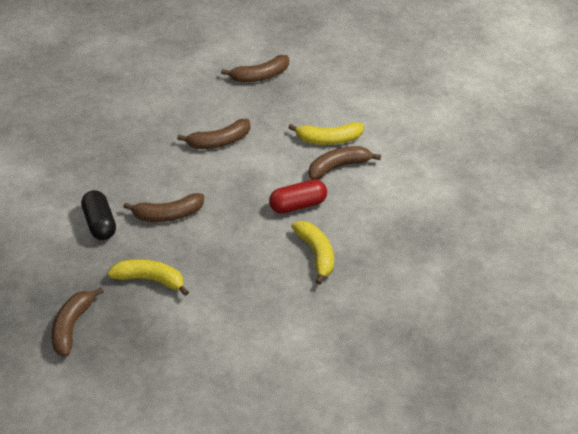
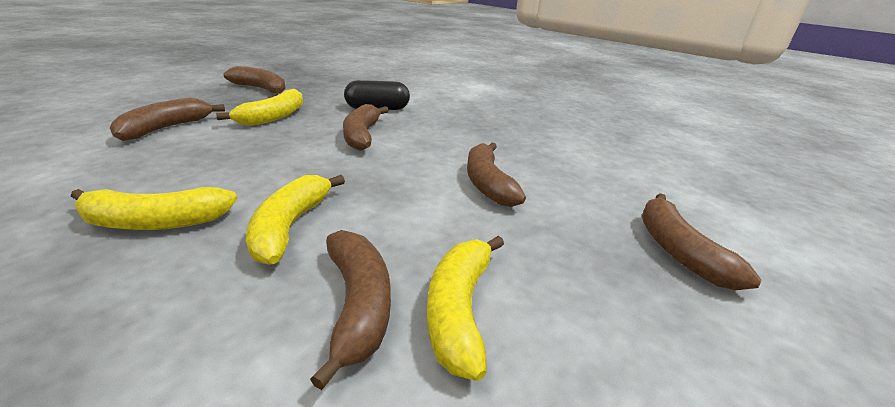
camera: 100 degrees right, 15 degrees down
(202, 328) = (166, 128): none -> brown banana
(298, 205) = (290, 226): red capsule -> yellow banana

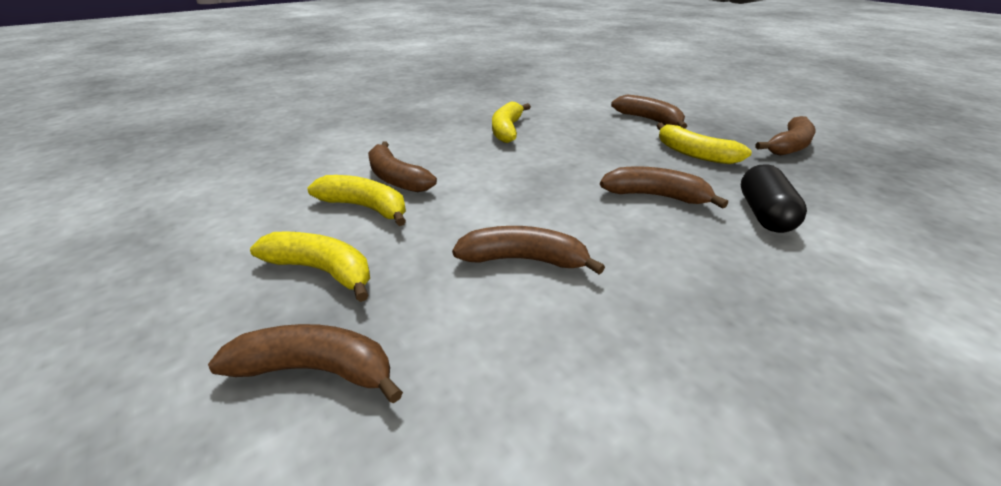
camera: 110 degrees right, 5 degrees up
(290, 226) = (485, 162): yellow banana -> yellow banana (322, 271)
(358, 305) = (396, 178): brown banana -> brown banana turned 45 degrees clockwise

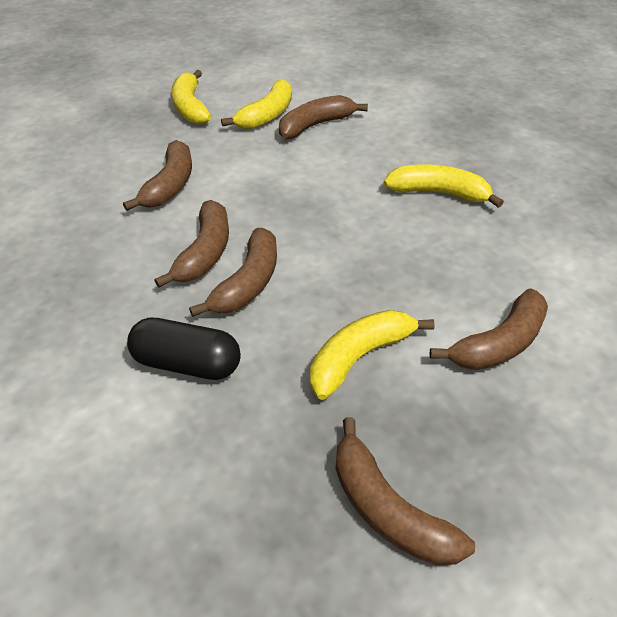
camera: 95 degrees right, 10 degrees up
(316, 369) = (107, 115): brown banana -> brown banana (205, 253)
(322, 271) = (190, 107): yellow banana -> yellow banana turned 135 degrees clockwise

